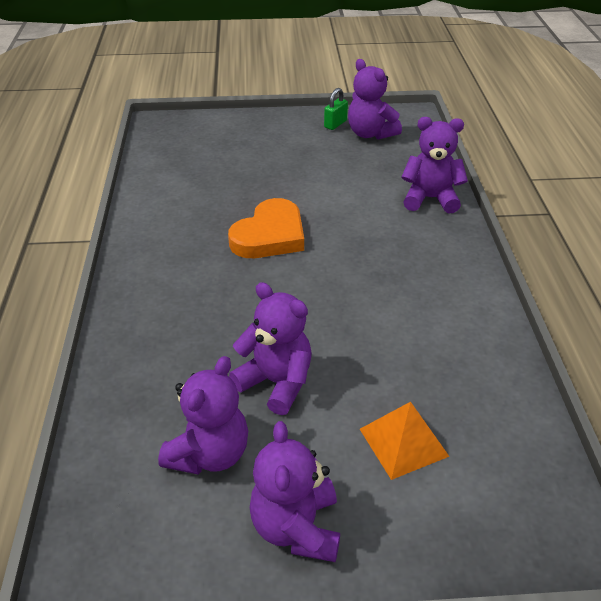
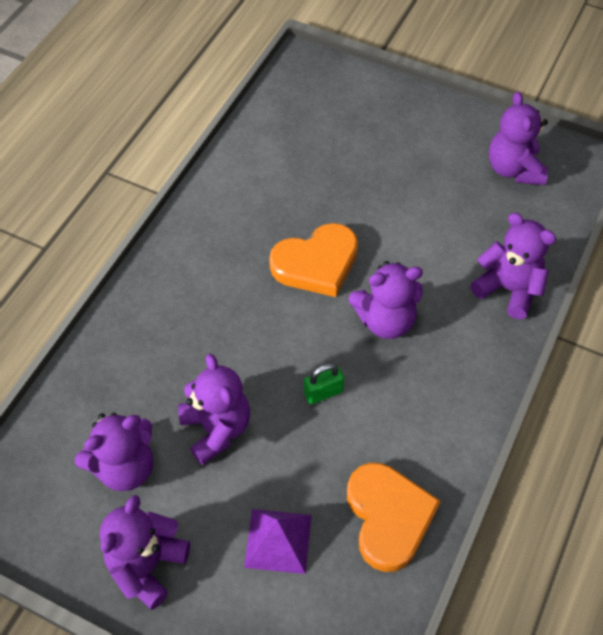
camera: 30 degrees right, 15 degrees up
(335, 124) = (485, 139): green padlock -> green padlock (323, 392)
(357, 250) = (385, 321): none -> purple teddy bear
(403, 442) = (278, 541): orange pyramid -> purple pyramid
(479, 379) = (388, 517): none -> orange heart

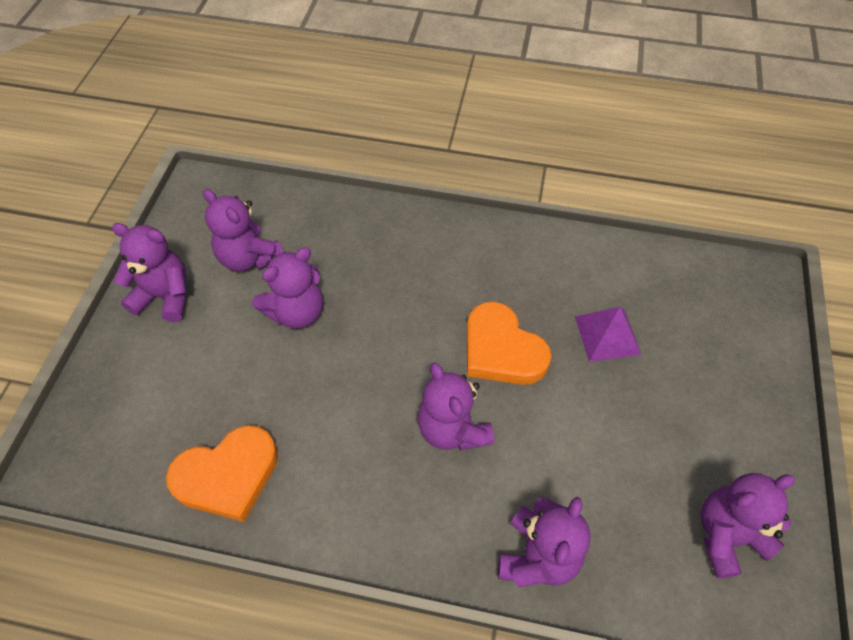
camera: 75 degrees right, 0 degrees up
(278, 541) = (195, 386): purple pyramid -> purple pyramid (607, 335)
(323, 392) = (353, 389): green padlock -> none

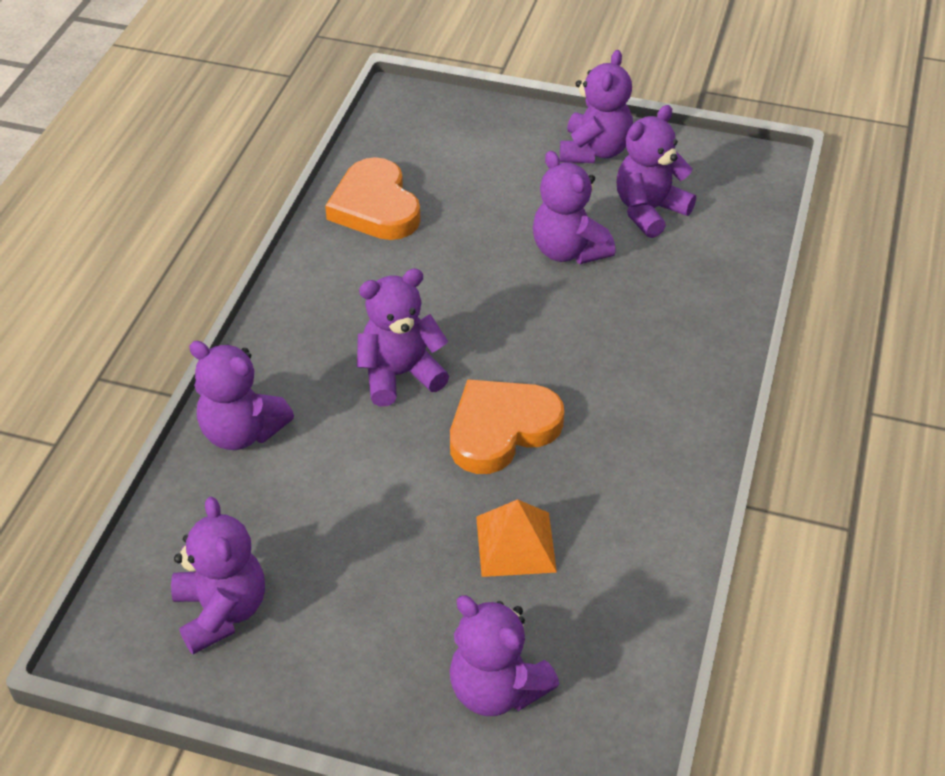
camera: 95 degrees right, 10 degrees down
(607, 335) = (515, 544): purple pyramid -> orange pyramid
(727, 340) = (496, 689): none -> purple teddy bear

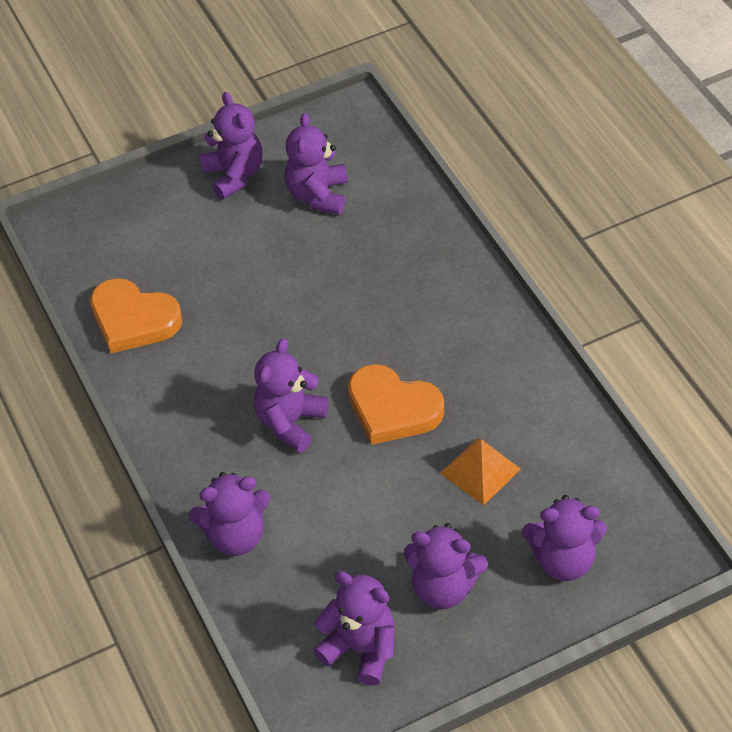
camera: 40 degrees left, 5 degrees up
(501, 429) = (392, 409): orange heart -> orange heart turned 75 degrees counterclockwise
(568, 251) = (298, 260): purple teddy bear -> purple teddy bear (443, 587)

